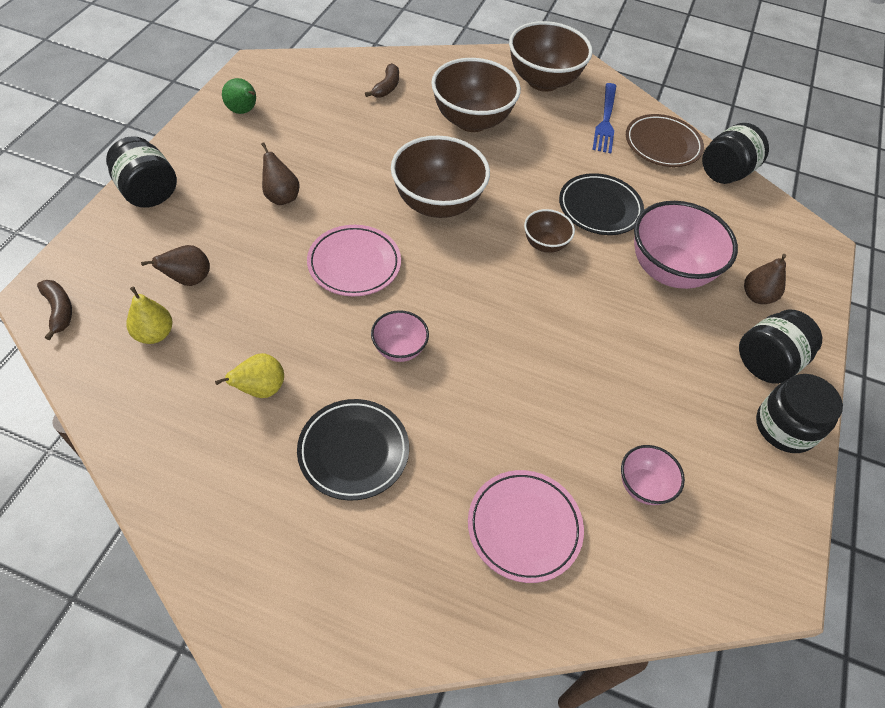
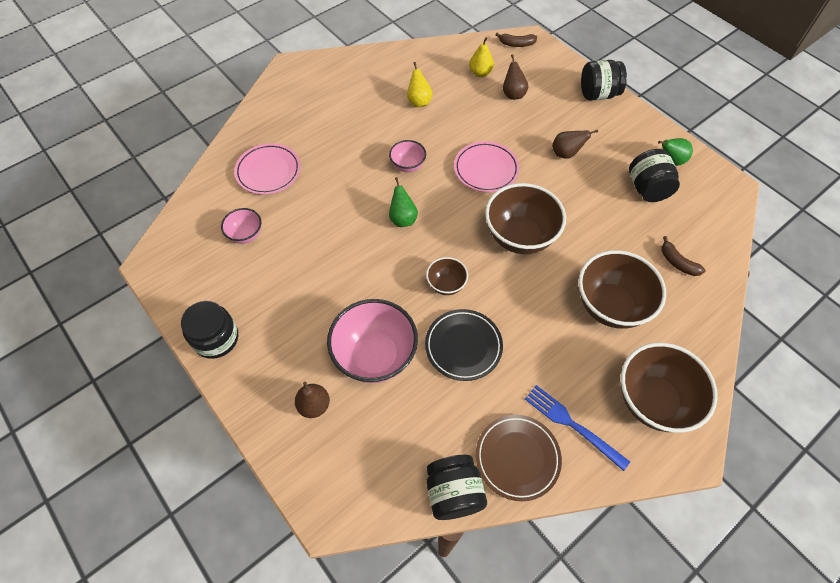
camera: 125 degrees right, 5 degrees up
(353, 451) = (358, 124): black plate -> none
(488, 318) = (403, 219): none -> green pear
(767, 362) = (262, 366): black jar -> black jar (647, 189)

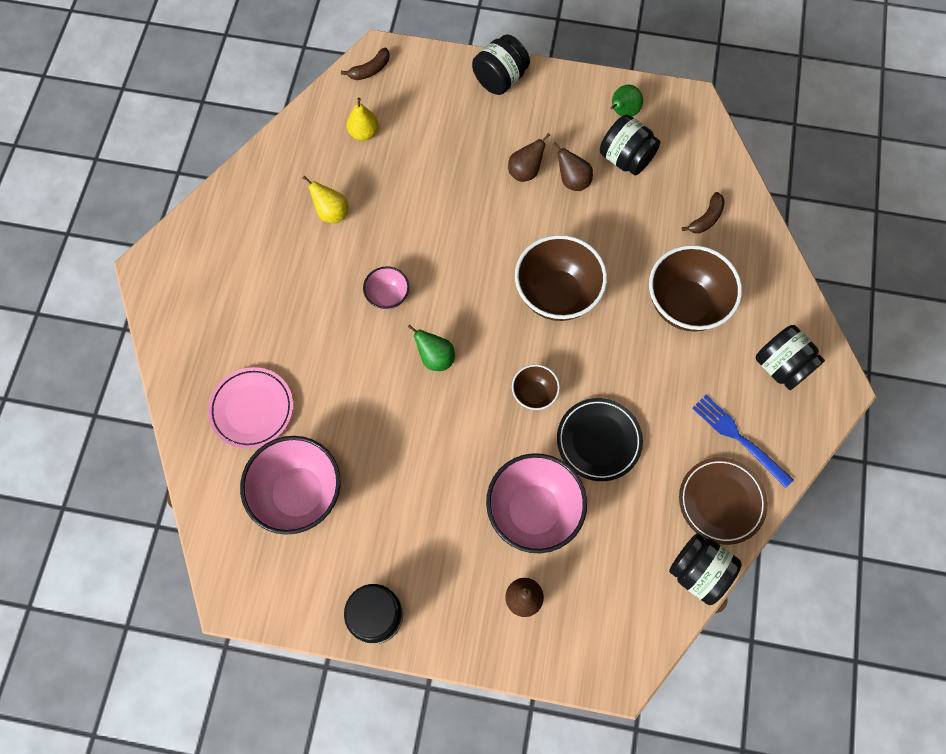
camera: 40 degrees left, 10 degrees up
(246, 235) = (299, 494): pink bowl -> pink bowl, size x1.96
(486, 169) = (466, 244): pink plate -> none
(513, 94) = (418, 136): brown pear -> brown pear (572, 181)
(572, 424) = (738, 438): blue fork -> blue fork turned 45 degrees clockwise
(653, 400) = (781, 366): brown bowl -> black jar
(677, 262) = (706, 218): brown banana -> brown banana turned 60 degrees counterclockwise

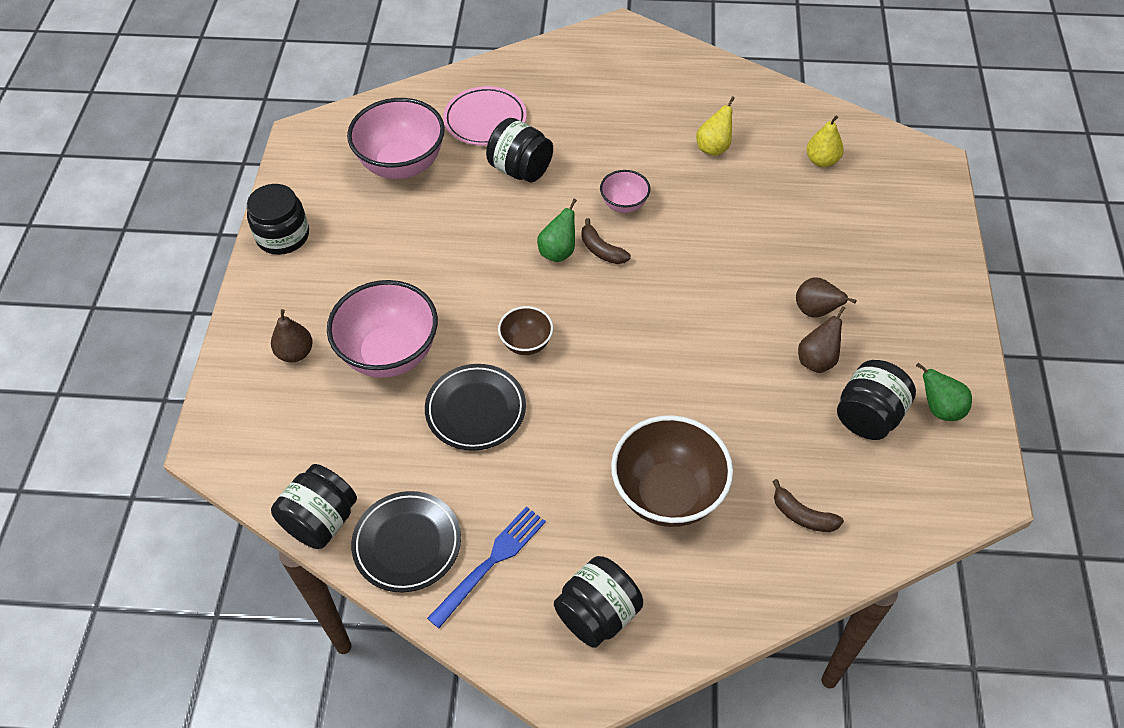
camera: 85 degrees right, 15 degrees down
(370, 70) = (907, 156): brown banana -> brown banana (601, 250)
(500, 79) = (942, 275): black jar -> black jar (520, 169)
(556, 294) = (655, 355): brown bowl -> none
(721, 501) = (407, 544): brown plate -> black plate

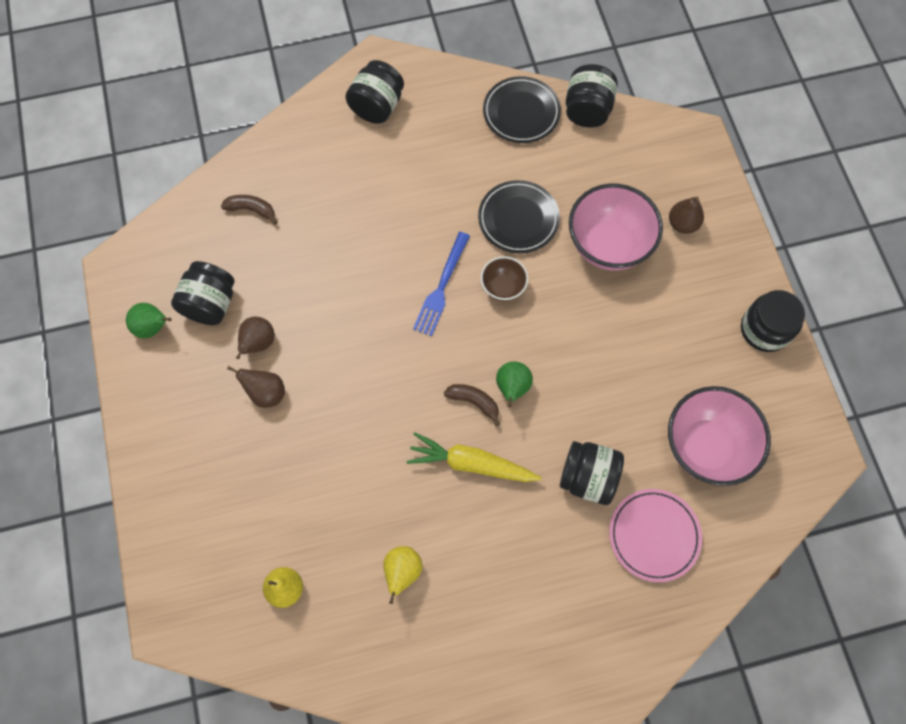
camera: 160 degrees right, 15 degrees up
(491, 562) = (459, 117): blue fork -> blue fork (441, 287)
(624, 204) = (471, 463): pink bowl -> yellow carrot
(668, 494) = (352, 197): brown bowl -> none

